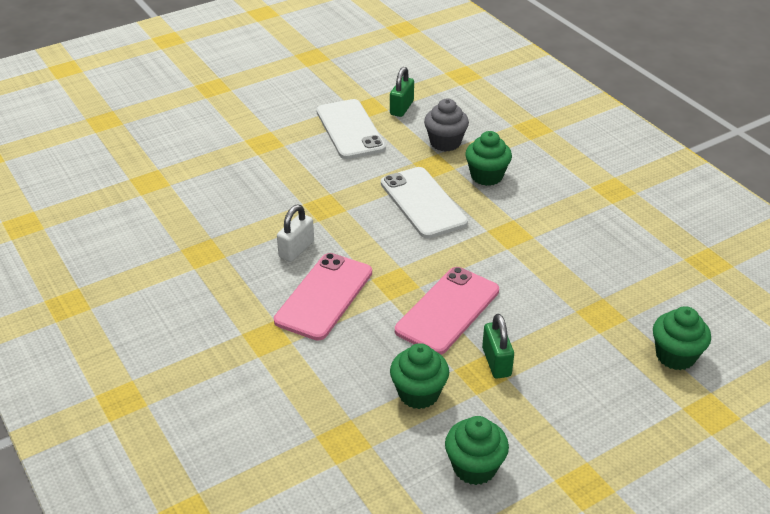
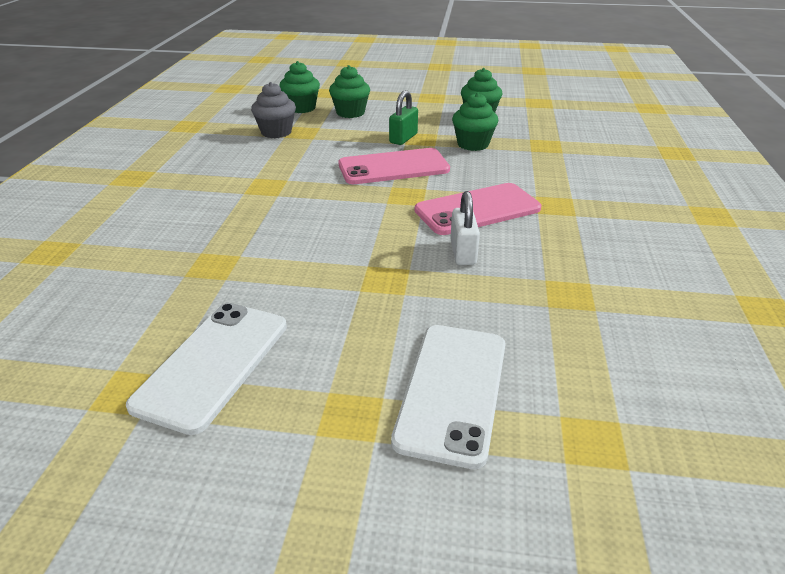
camera: 140 degrees left, 5 degrees down
(296, 249) = (463, 252): white padlock -> white padlock turned 75 degrees counterclockwise
(401, 108) = (98, 360): green padlock -> none
(423, 203) = (288, 236): white phone -> white phone (452, 391)
(445, 142) = (154, 282): grey cupcake -> grey cupcake (276, 132)
(486, 176) = (192, 231): green cupcake -> green cupcake (350, 113)

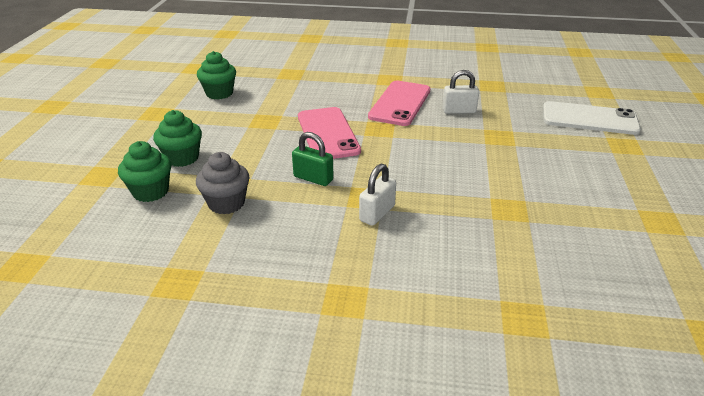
camera: 90 degrees left, 0 degrees up
(213, 364) = (617, 192): white phone -> none
(236, 190) = (377, 213): none -> white padlock
(403, 138) = (264, 129): green padlock -> green padlock (313, 178)
(473, 144) = (284, 99): green cupcake -> none
(477, 210) = (400, 103): pink phone -> pink phone turned 45 degrees clockwise

